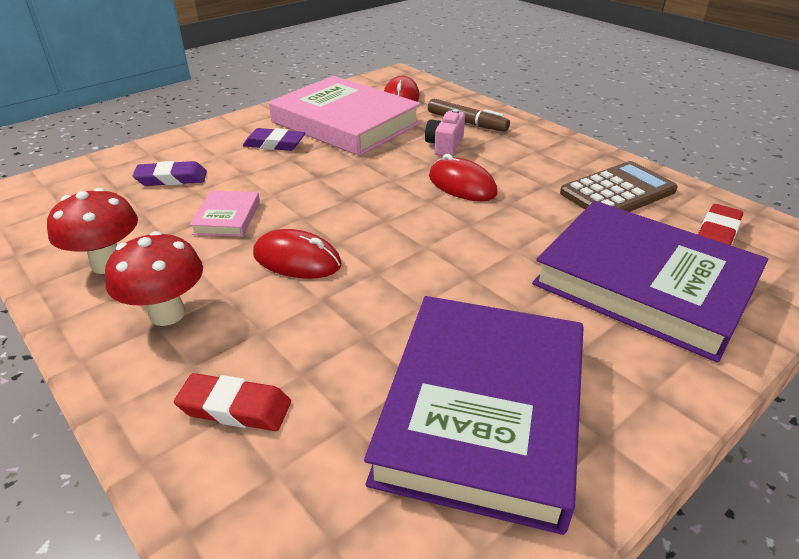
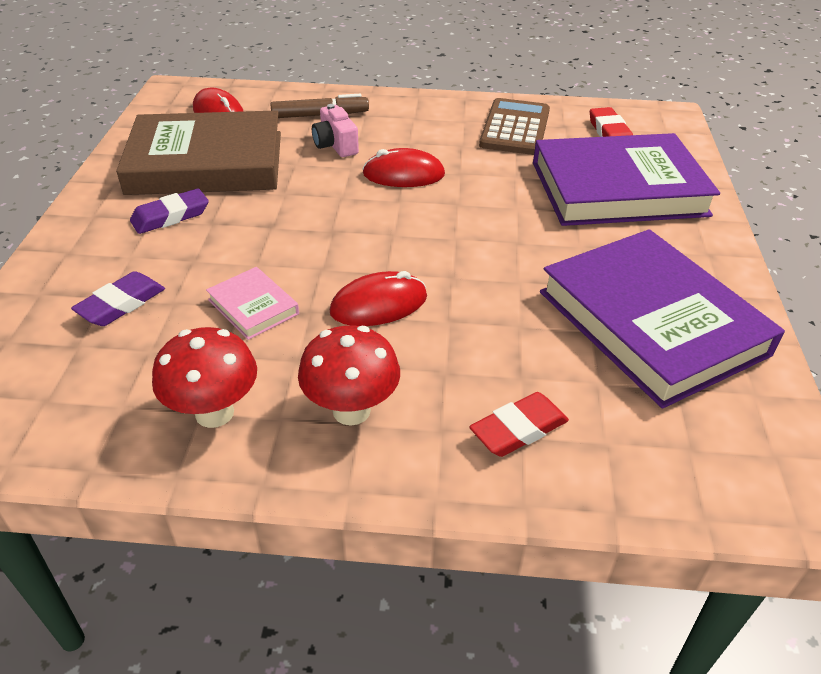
camera: 45 degrees left, 5 degrees up
(345, 123) = (206, 162): pink book -> brown book

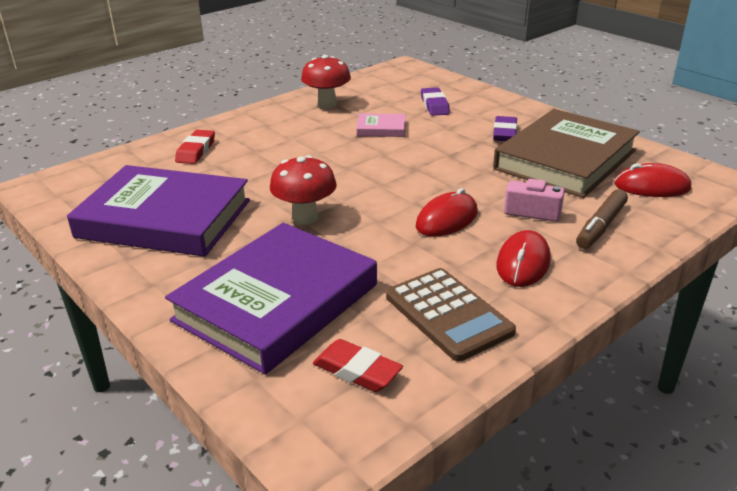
camera: 135 degrees right, 10 degrees down
(351, 410) = (276, 125): red mushroom -> red mushroom (305, 218)
(379, 304) = (327, 155): red mouse -> red mouse (523, 263)

